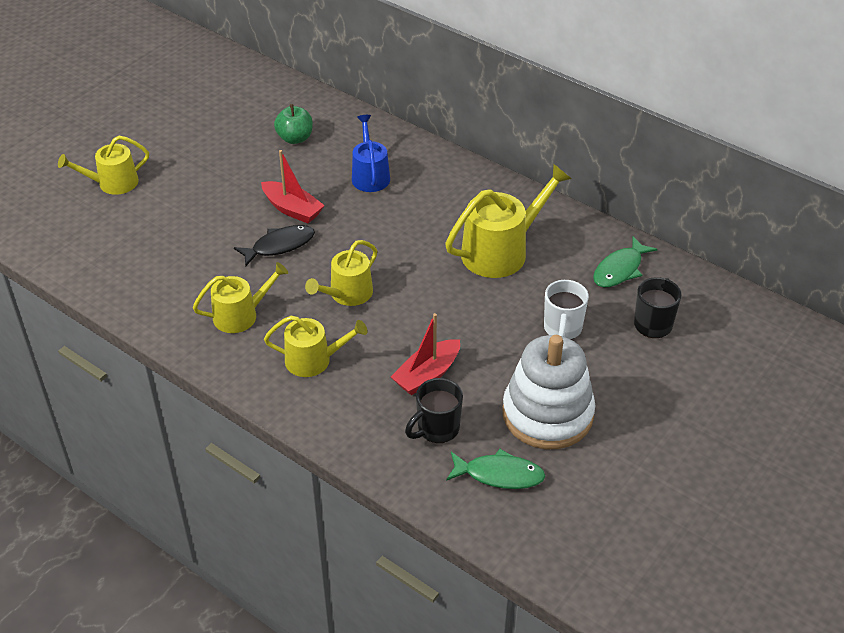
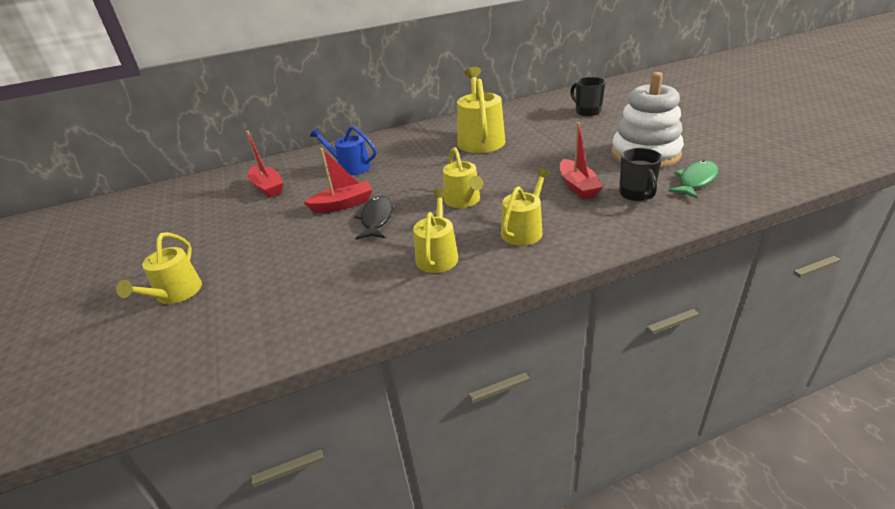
camera: 55 degrees left, 10 degrees down
(295, 138) = (267, 187): green apple -> red boat
(562, 329) = (570, 135): white mug -> none
(620, 269) = (533, 111): green fish -> none

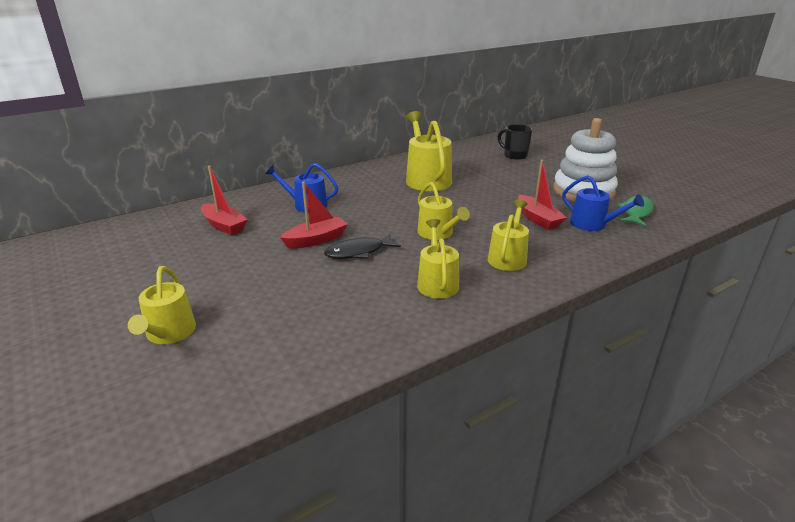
camera: 15 degrees left, 5 degrees down
(376, 219) = (358, 252): black fish -> black fish turned 105 degrees counterclockwise
(637, 194) = (592, 224): black mug -> blue watering can

